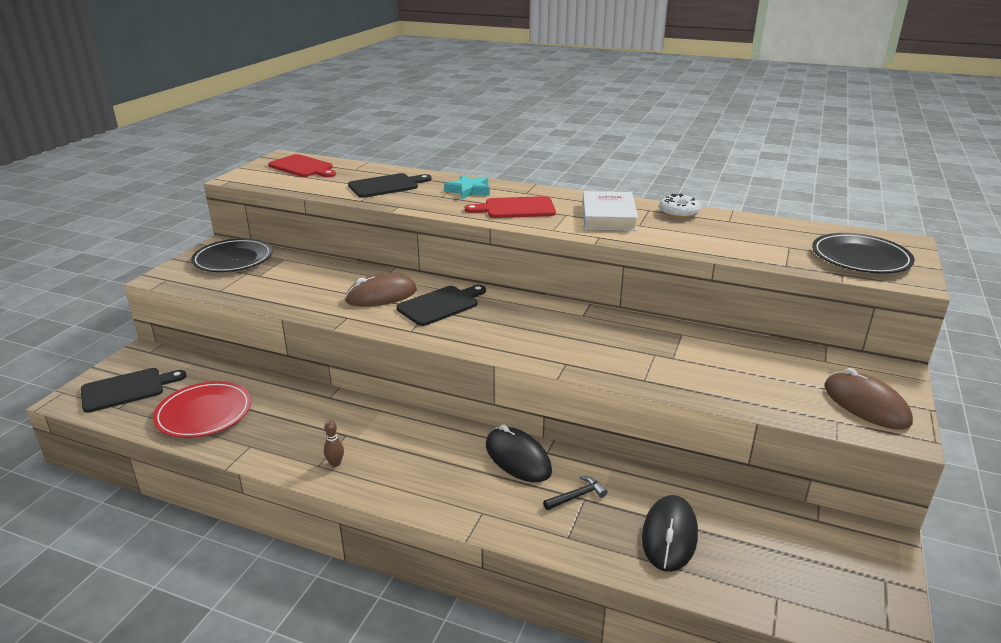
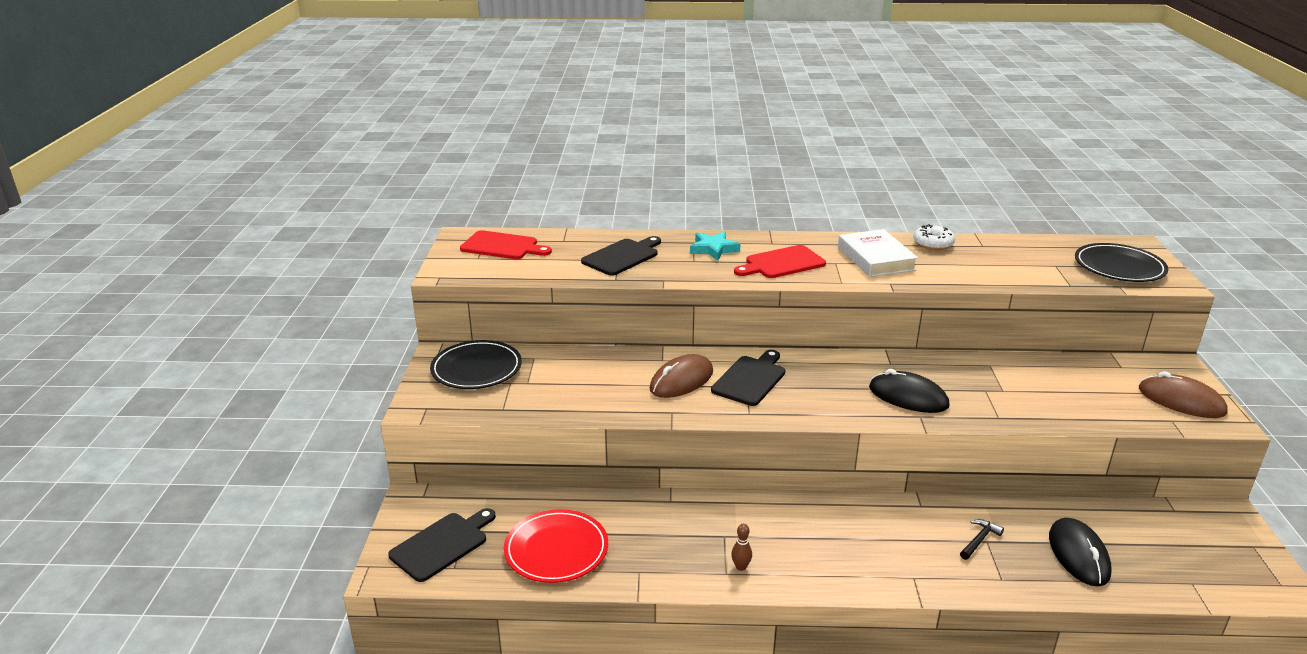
camera: 20 degrees left, 0 degrees up
(518, 458) = (901, 518): black mouse -> black mouse (908, 397)

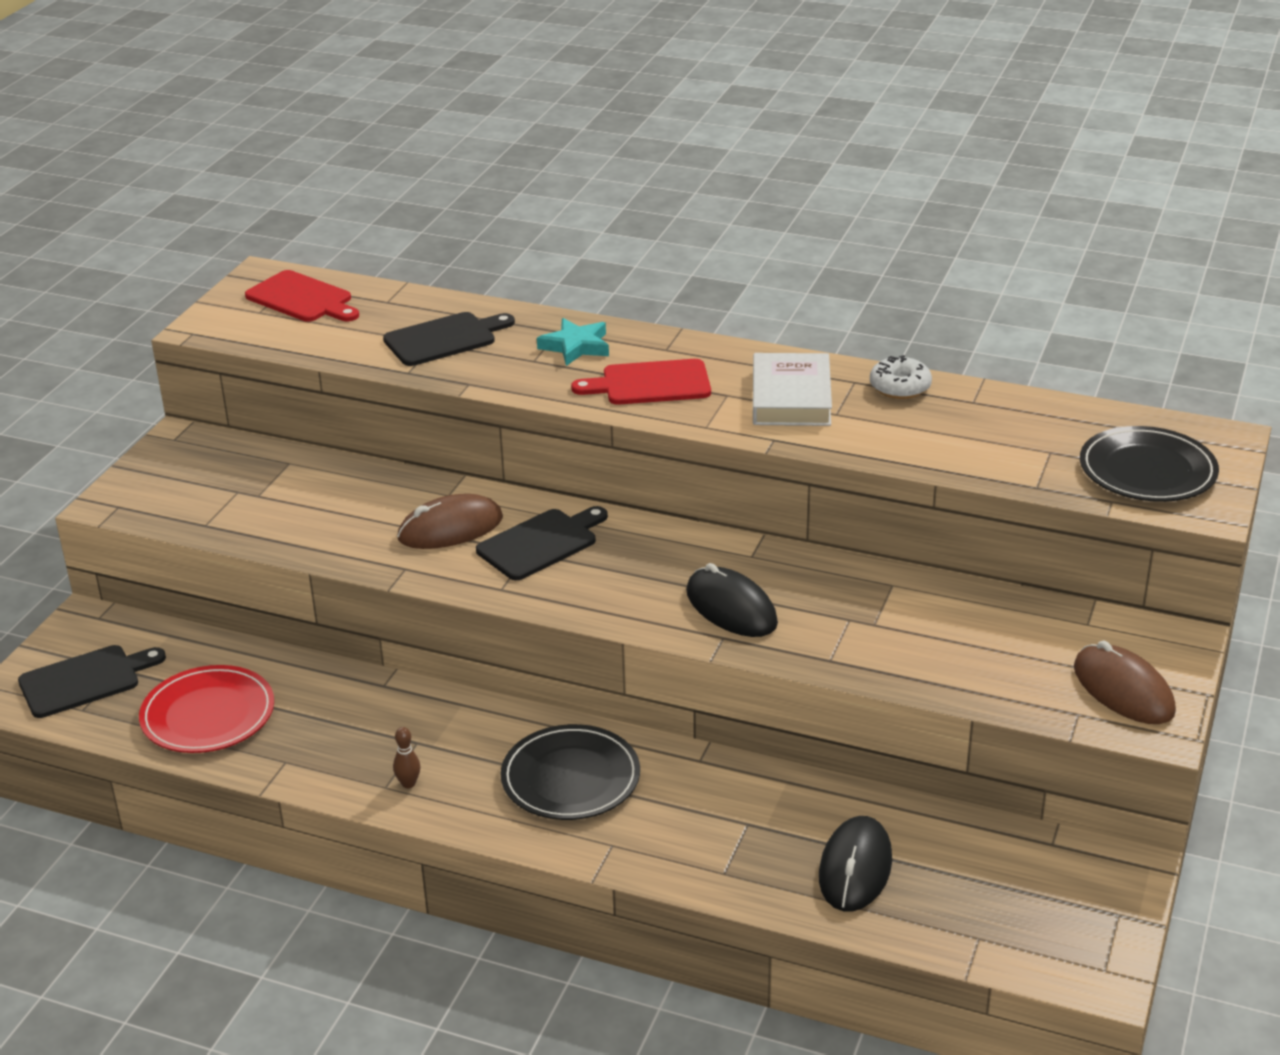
camera: 20 degrees right, 5 degrees up
(476, 369) = (210, 465): black plate -> black plate (570, 778)
(979, 540) = (738, 820): black hammer -> none

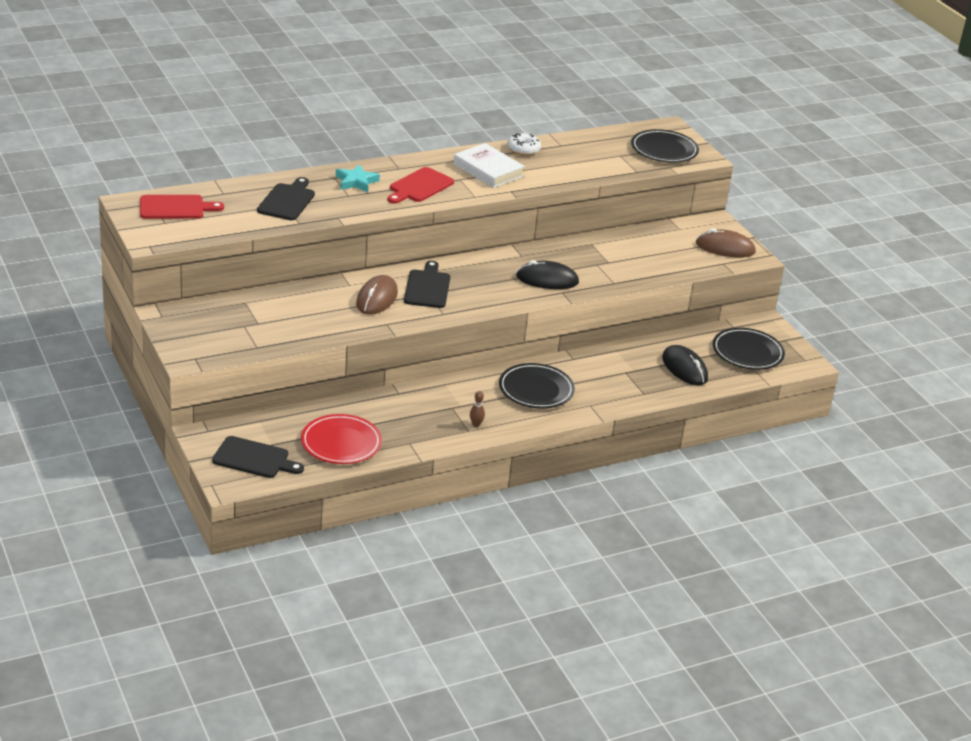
camera: 50 degrees left, 0 degrees up
(85, 680) = (254, 459): black cutting board -> black cutting board turned 90 degrees clockwise
(1011, 900) = (747, 352): none -> black plate

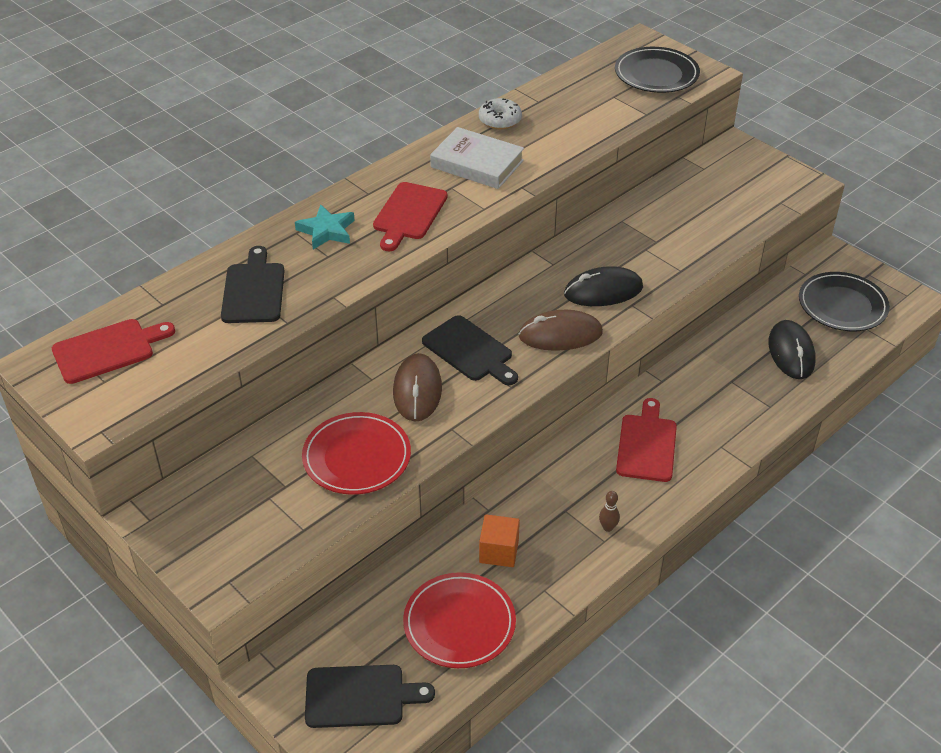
camera: 15 degrees left, 10 degrees up
(314, 321) = (357, 457): none -> red plate
(391, 415) = (499, 551): none -> orange cube
(427, 287) = (470, 351): black cutting board -> black cutting board turned 150 degrees clockwise
(536, 389) = (647, 444): black plate -> red cutting board
(684, 368) = (791, 352): black mouse -> black mouse turned 45 degrees clockwise
(725, 248) = (768, 180): brown mouse -> brown mouse (560, 334)

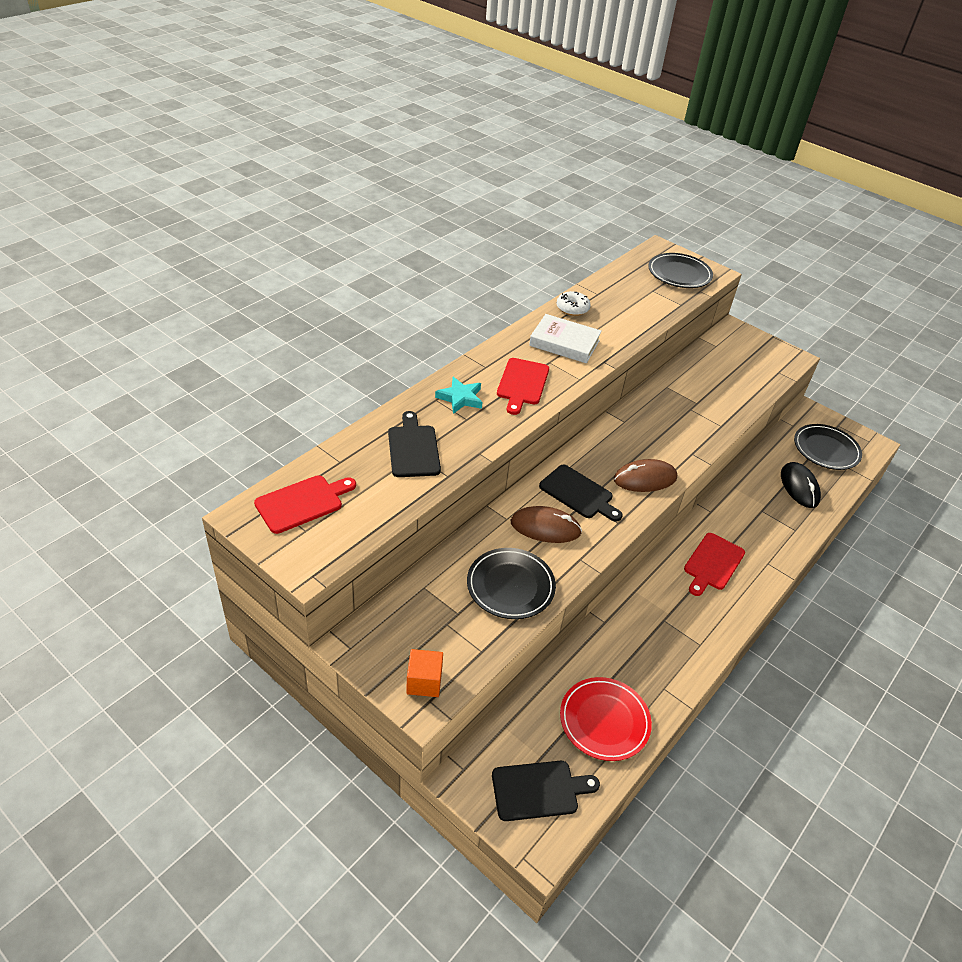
camera: 10 degrees left, 0 degrees up
(357, 457) = (510, 586): red plate -> black plate
(417, 390) = (545, 527): brown mouse -> brown mouse turned 75 degrees counterclockwise
(499, 551) = (621, 657): orange cube -> orange cube (424, 682)
(603, 291) = (668, 443): black mouse -> none
(608, 527) = (700, 633): brown bowling pin -> none
(647, 444) = (712, 563): red cutting board -> red cutting board turned 150 degrees counterclockwise

